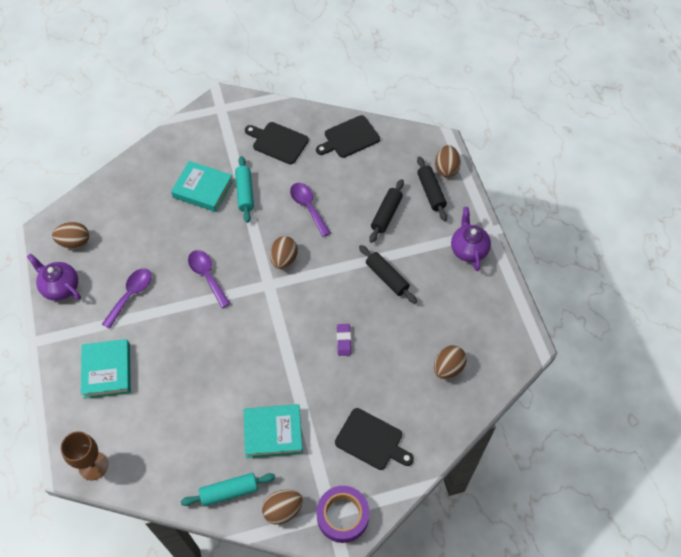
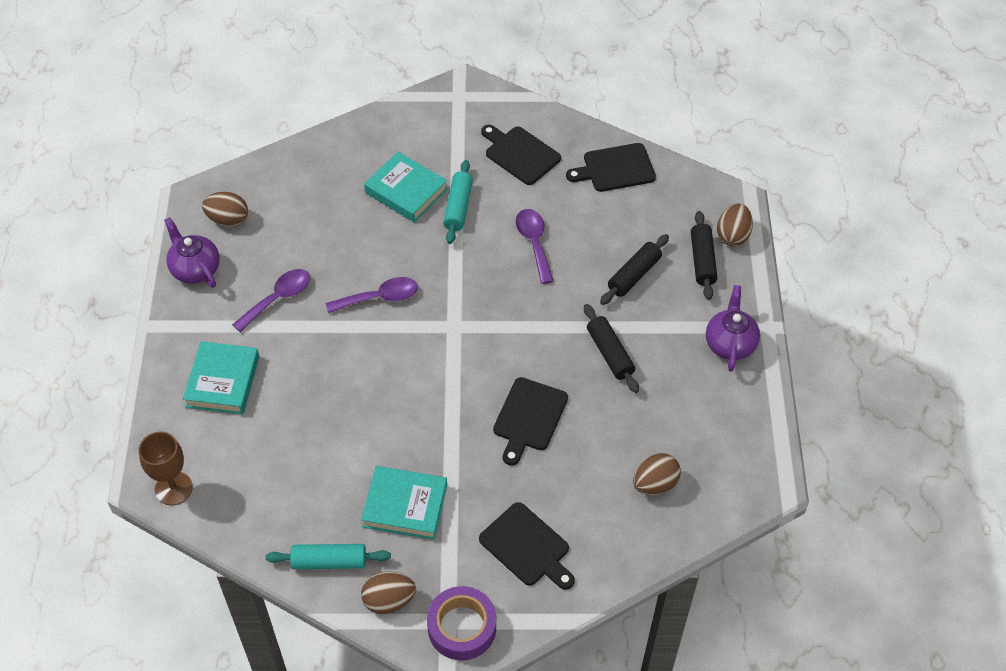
camera: 15 degrees right, 5 degrees down
(207, 276) = (379, 298): purple spoon -> purple spoon turned 90 degrees clockwise
(284, 259) = (483, 300): brown egg -> none
(343, 341) = (529, 417): purple eraser -> black cutting board

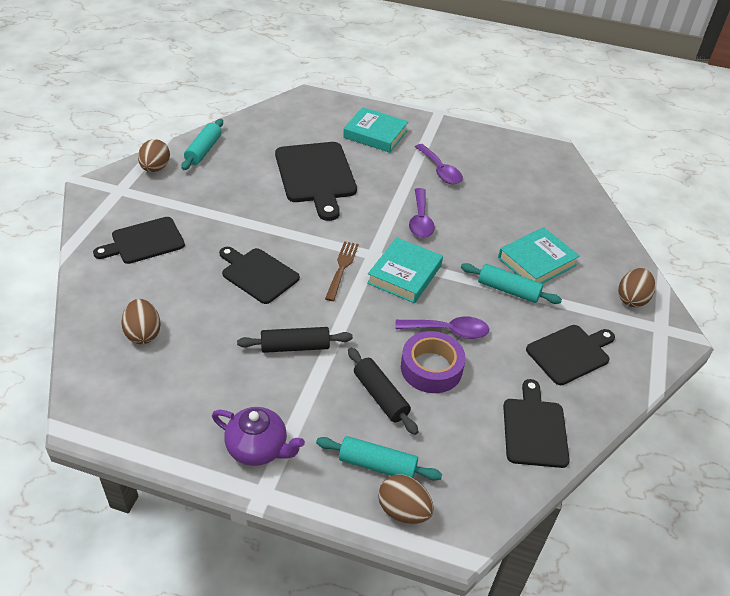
camera: 105 degrees right, 10 degrees down
(173, 488) = (301, 103): brown goblet -> none
(195, 269) = (483, 139): purple teapot -> none
(228, 219) = (528, 161): brown egg -> brown egg (632, 299)
(336, 418) = (316, 176): none -> black cutting board
(405, 506) = (222, 191): turquoise book -> turquoise book (404, 274)
(462, 627) = (109, 194): purple tape -> purple tape (431, 368)
(487, 347) = (342, 268): none -> brown fork
(702, 260) = (377, 465): black rolling pin -> turquoise rolling pin

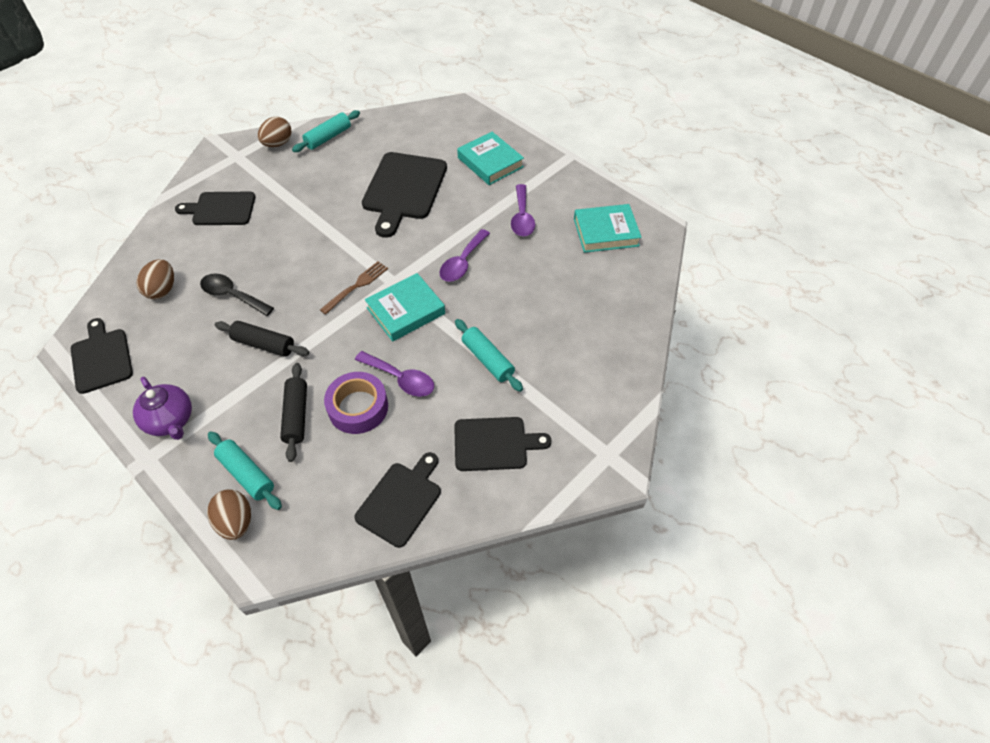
camera: 30 degrees right, 10 degrees up
(225, 314) = (232, 295): none -> black spoon
(258, 274) = (284, 268): black cutting board -> black cutting board (101, 358)
(537, 261) = (539, 341): turquoise book -> turquoise book (606, 232)
(632, 299) = (603, 413): brown egg -> none

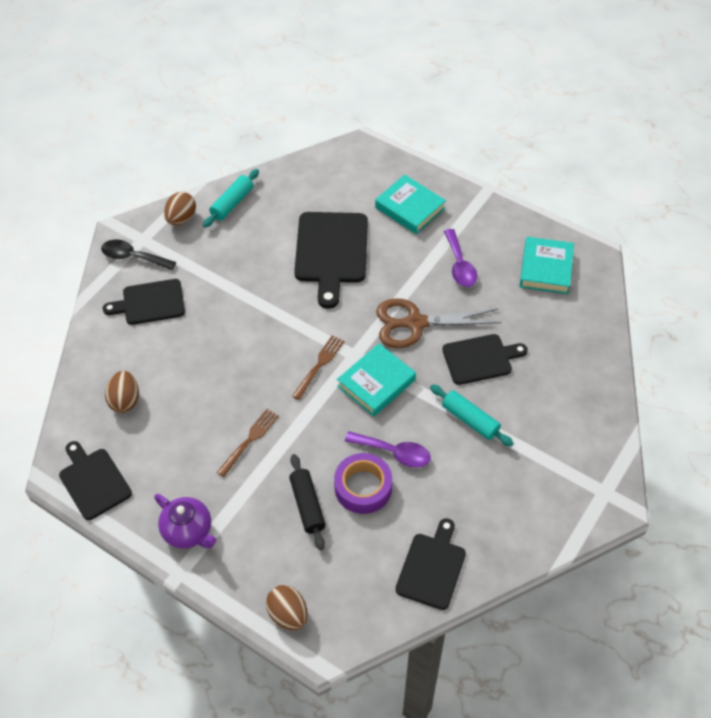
camera: 10 degrees left, 0 degrees up
(232, 295) = (199, 395): black spoon -> black spoon (133, 257)
(246, 474) = (281, 569): turquoise rolling pin -> none
(264, 344) = (250, 440): black rolling pin -> brown fork
(462, 262) = (415, 323): purple spoon -> brown scissors
(494, 444) = (500, 500): black cutting board -> black cutting board (480, 359)
(606, 232) = (546, 269): turquoise book -> turquoise book turned 60 degrees counterclockwise

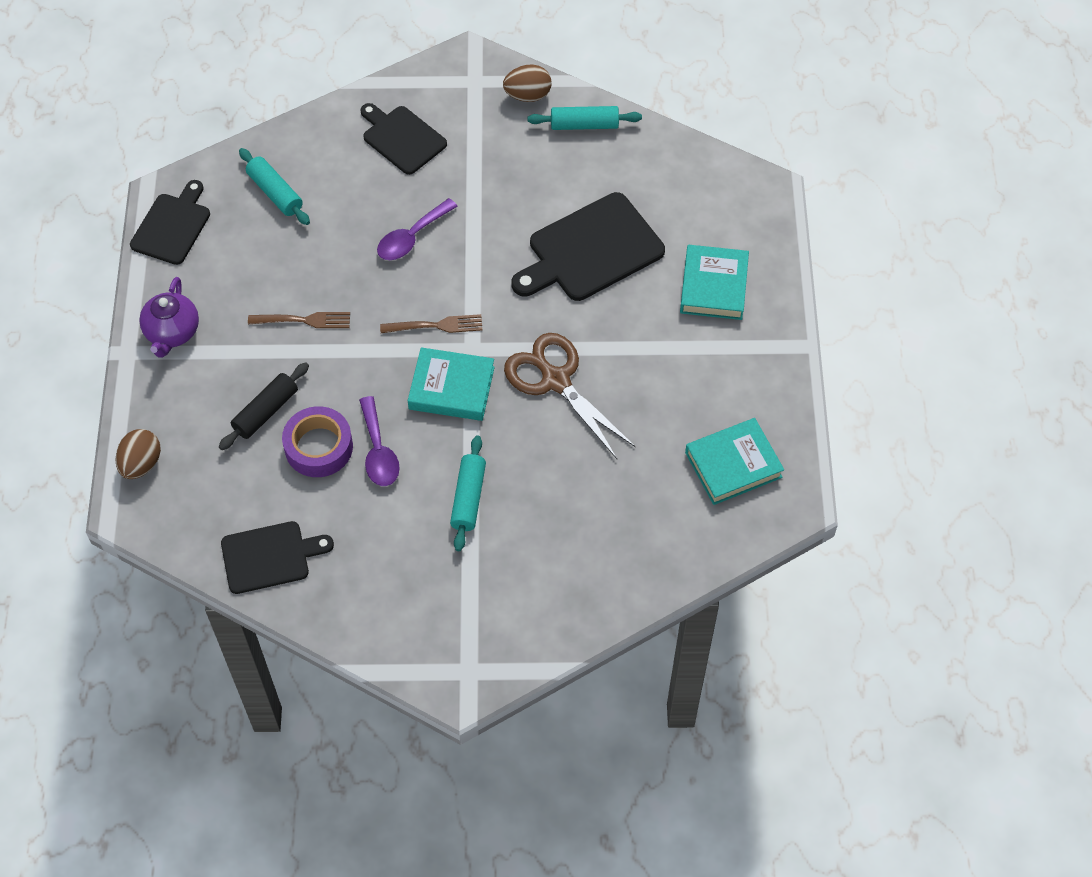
camera: 55 degrees right, 5 degrees up
(125, 400) = (275, 193): brown egg -> turquoise rolling pin
(133, 257) = (446, 88): black spoon -> none
(460, 265) = (669, 378): purple spoon -> purple spoon (412, 237)
(480, 359) = (555, 466): black cutting board -> none

